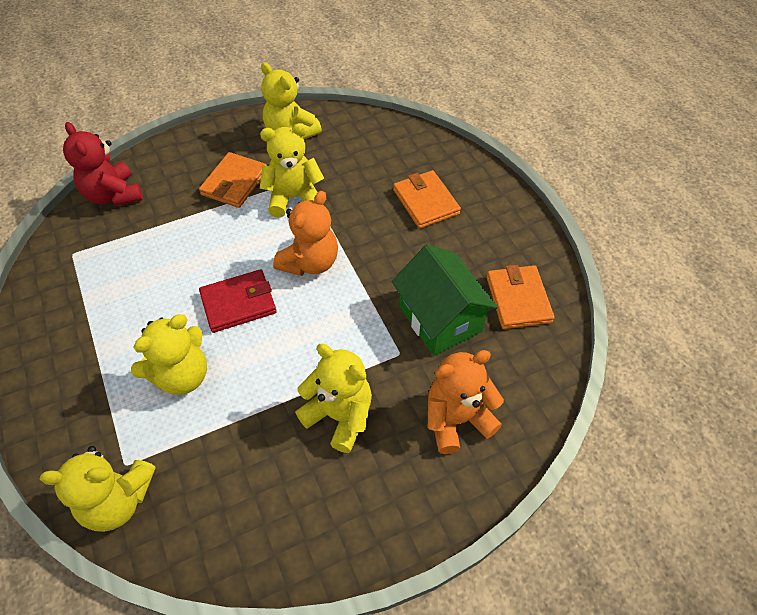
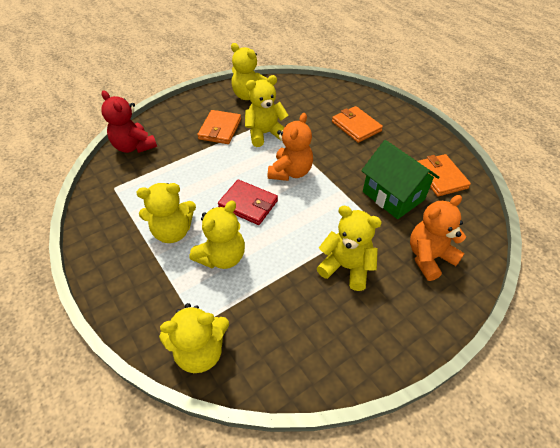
camera: 10 degrees left, 5 degrees down
(130, 329) = (173, 231): none -> yellow teddy bear
(238, 303) = (248, 204): red wallet -> red wallet turned 60 degrees clockwise

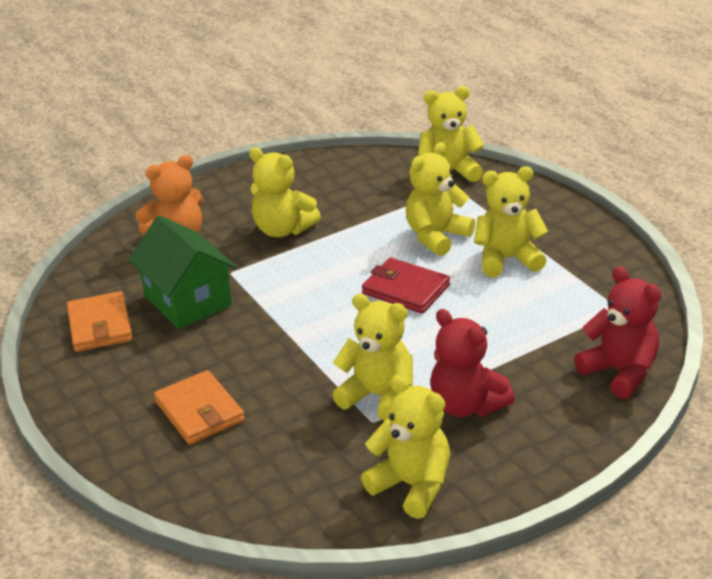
camera: 175 degrees left, 15 degrees down
(220, 129) = (466, 405): orange wallet -> red teddy bear
(265, 134) = (378, 396): yellow teddy bear -> yellow teddy bear turned 135 degrees counterclockwise
(290, 172) = (338, 332): orange teddy bear -> none

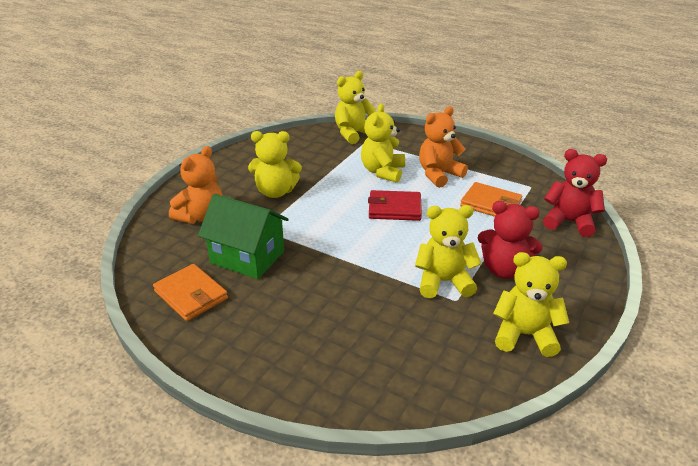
camera: 30 degrees left, 0 degrees up
(199, 411) = (327, 334): orange wallet -> orange wallet (490, 204)
(507, 259) = (439, 174): yellow teddy bear -> orange teddy bear

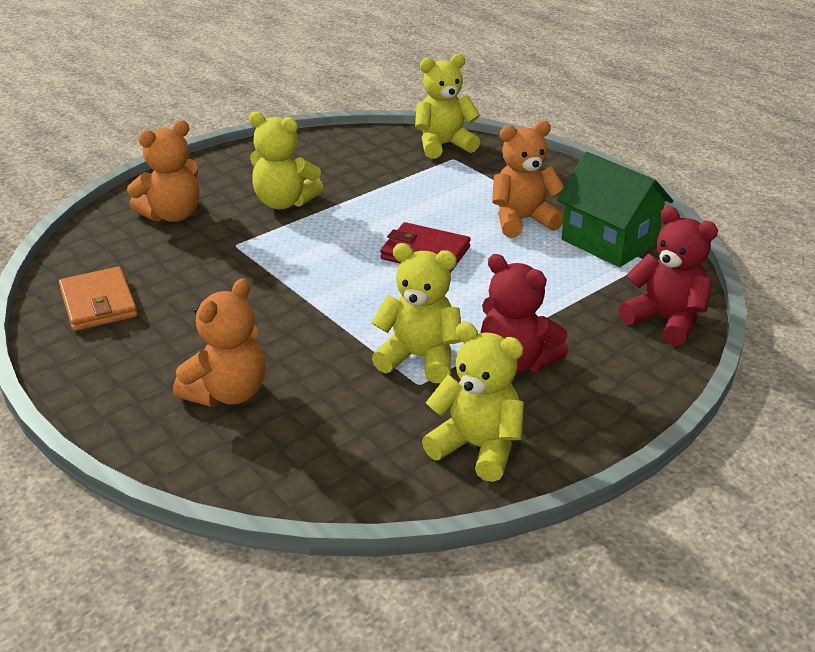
camera: 20 degrees right, 0 degrees up
(247, 257) = (193, 274): green house -> green house (609, 242)
(334, 340) = (228, 393): none -> orange teddy bear
(382, 172) = (445, 203): yellow teddy bear -> none
(490, 204) = (566, 273): orange wallet -> none

